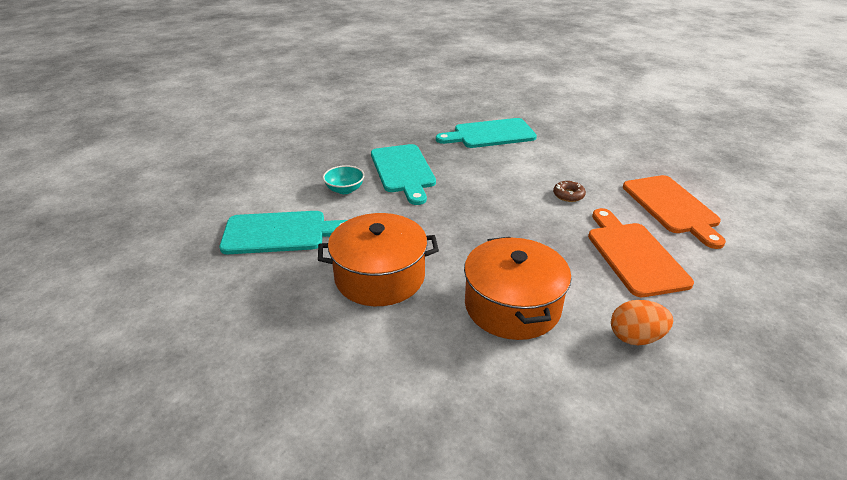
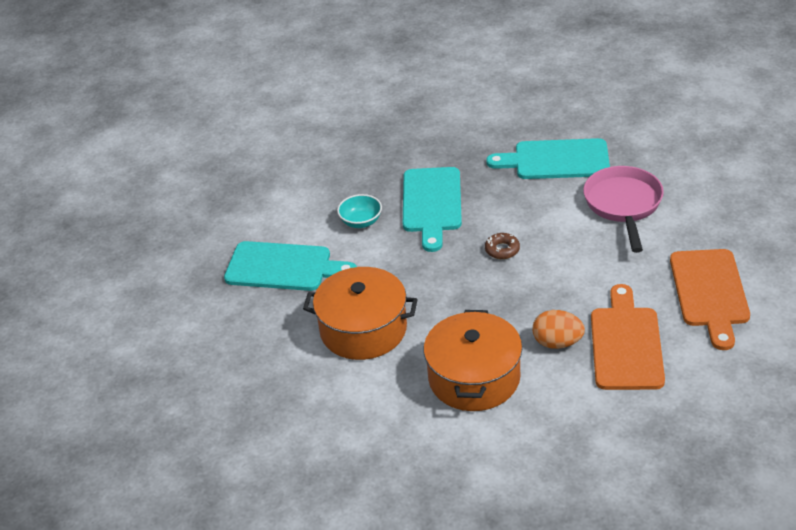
camera: 20 degrees right, 5 degrees up
(560, 156) = (623, 205): none -> pink pan
(568, 195) = (600, 261): brown donut -> brown donut (502, 250)
(635, 337) = (571, 426): orange egg -> orange egg (557, 343)

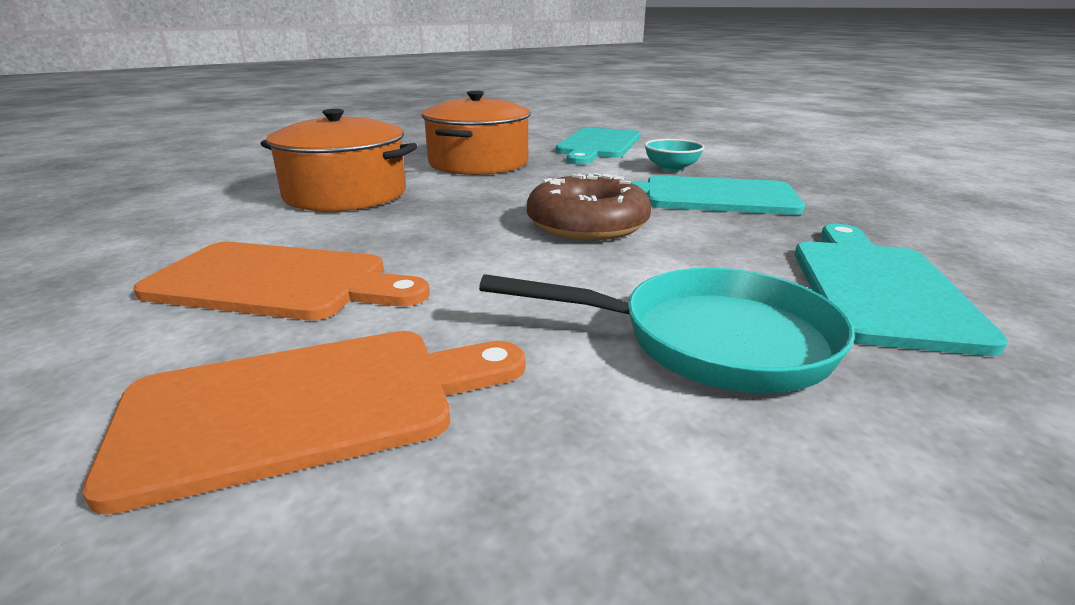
camera: 95 degrees right, 15 degrees down
(502, 250) = (587, 224): brown donut -> brown donut, size x2.09
(557, 343) = (347, 237): orange egg -> none
(623, 205) = (711, 341): pink pan -> turquoise pan
(709, 292) = (306, 406): orange cutting board -> orange cutting board turned 150 degrees clockwise

